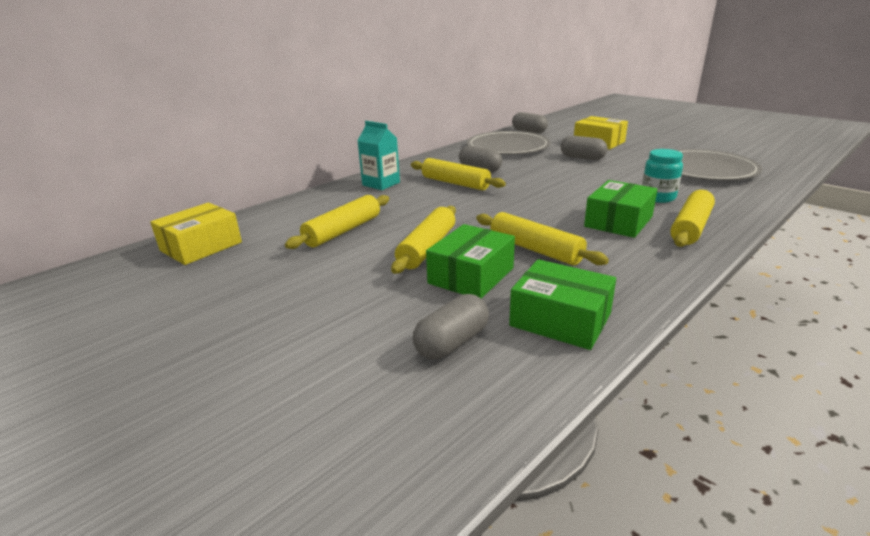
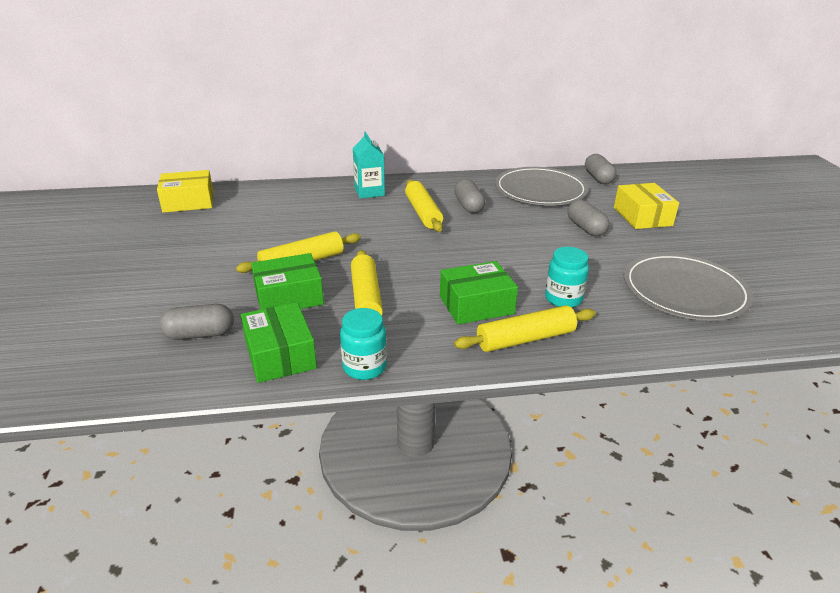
camera: 35 degrees right, 5 degrees up
(343, 231) = (277, 224): yellow rolling pin -> none
(640, 294) = (364, 367): none -> turquoise jar

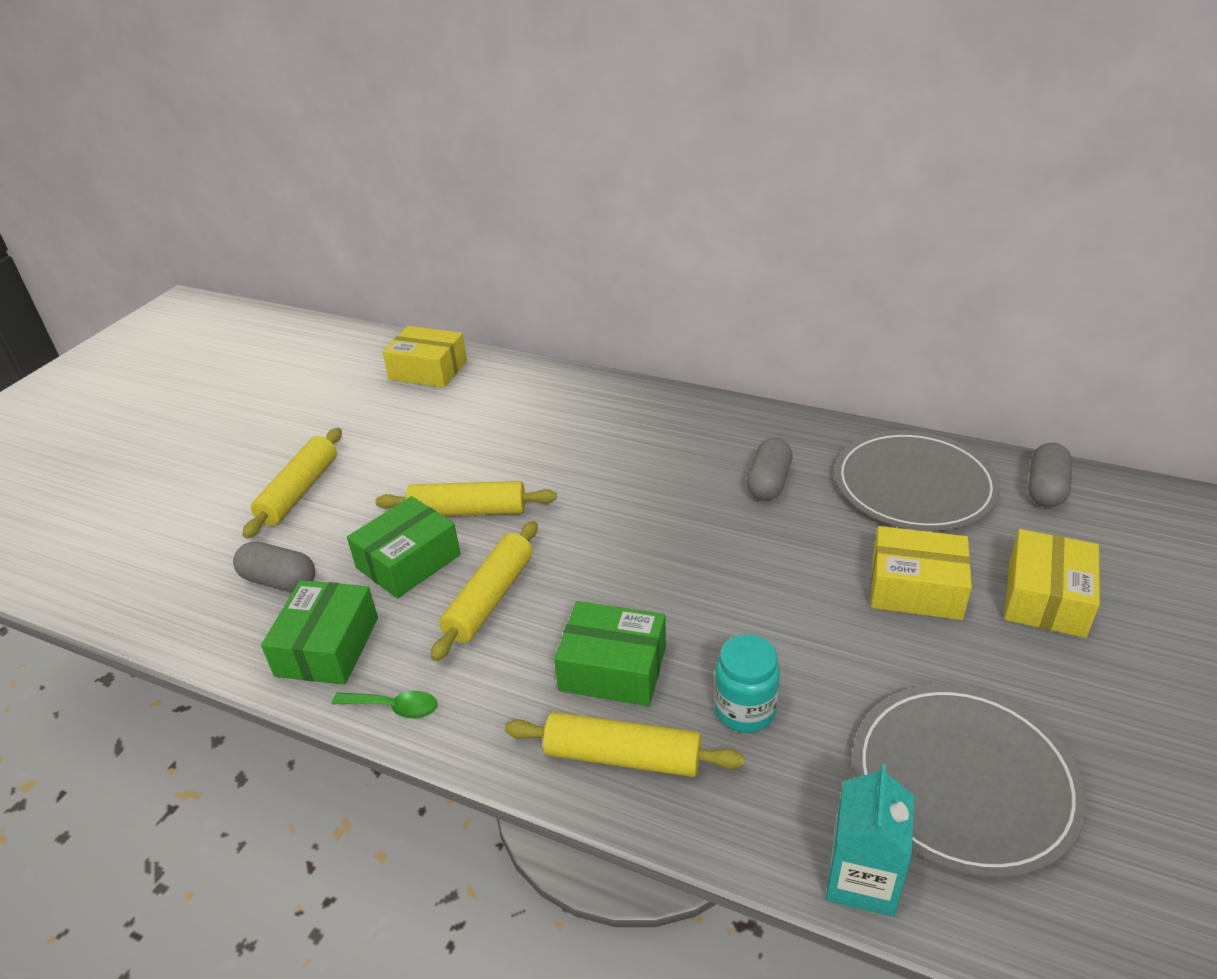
camera: 35 degrees right, 5 degrees up
(289, 297) = (408, 561): green box -> green box turned 60 degrees counterclockwise
(364, 367) = (394, 707): turquoise jar -> green spoon
(369, 192) = (652, 414): turquoise carton -> turquoise carton (862, 878)
(423, 213) = (691, 475): yellow rolling pin -> yellow rolling pin (299, 491)
(586, 228) = (916, 588): grey capsule -> yellow box

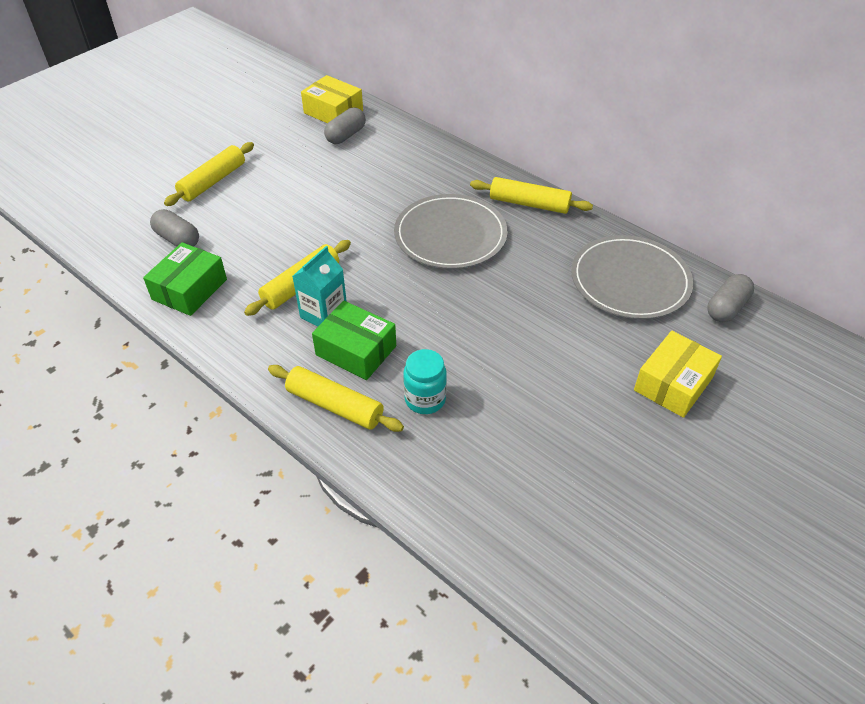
camera: 15 degrees right, 10 degrees up
(394, 707) = (213, 338): green spoon -> none
(408, 561) = (261, 247): green box -> none
(468, 511) = (314, 222): yellow rolling pin -> yellow rolling pin (529, 204)
(768, 483) = (526, 253): grey capsule -> grey capsule (346, 135)
(862, 878) = (441, 517): turquoise carton -> turquoise carton (324, 314)
(916, 588) = (585, 353): yellow box -> none
(963, 780) = (539, 481): grey plate -> grey plate (450, 235)

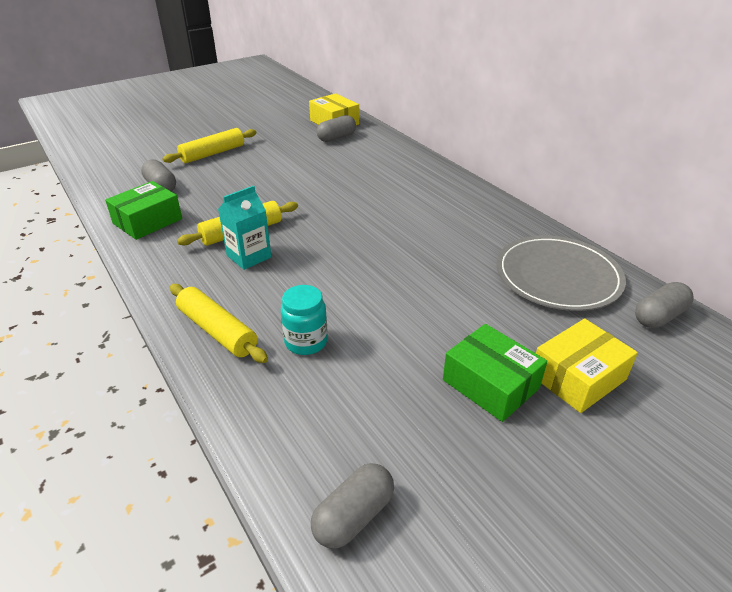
camera: 15 degrees right, 10 degrees down
(356, 350) = (262, 289): green box -> green box (490, 384)
(450, 235) = (393, 215): grey plate -> none
(529, 204) = (477, 203): yellow rolling pin -> none
(533, 549) = (354, 516): none -> grey capsule

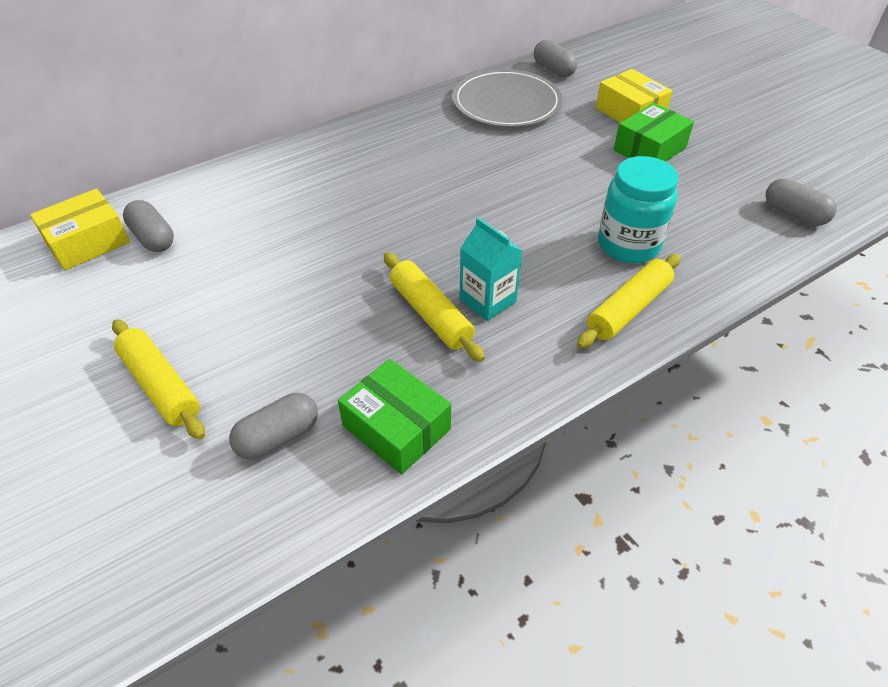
camera: 90 degrees left, 10 degrees up
(306, 342) = (628, 245): turquoise jar -> turquoise jar, size x1.51

